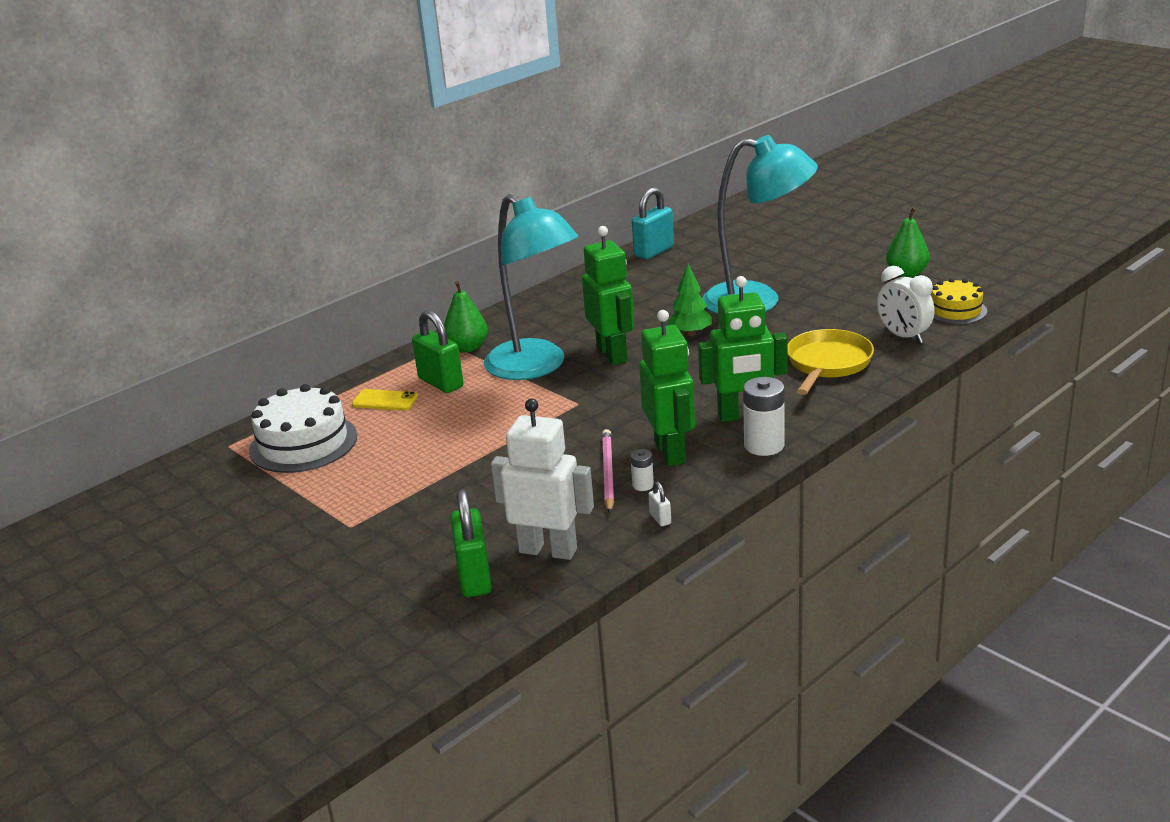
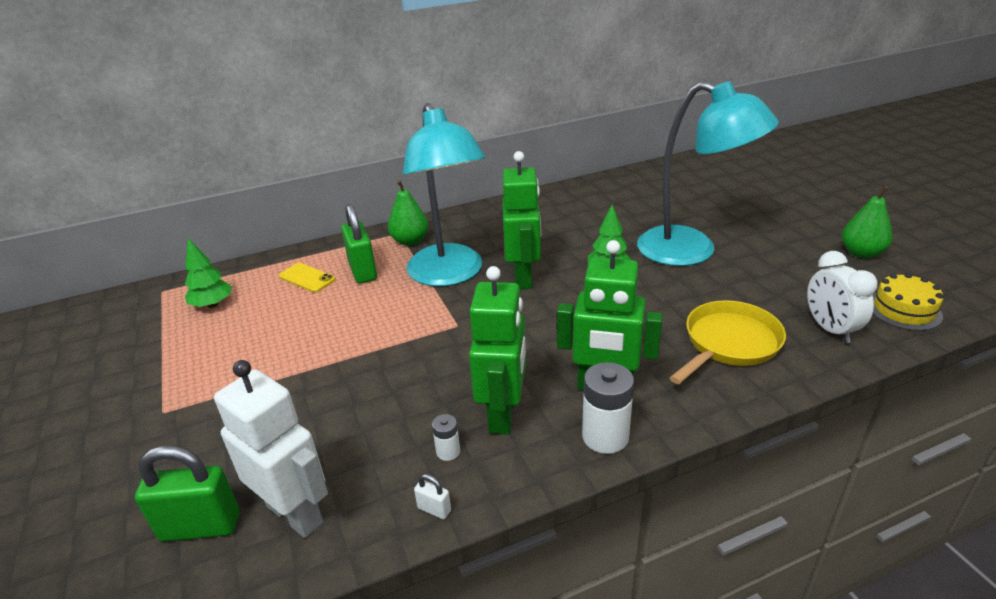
camera: 20 degrees right, 5 degrees up
(303, 443) = (212, 304): white cake -> green tree
(474, 578) = (201, 526): green padlock -> green padlock turned 75 degrees clockwise
(608, 472) = (426, 422): pink pencil -> none
(654, 251) = (624, 181): turquoise padlock -> none
(660, 519) = (434, 509): white padlock -> white padlock turned 60 degrees counterclockwise

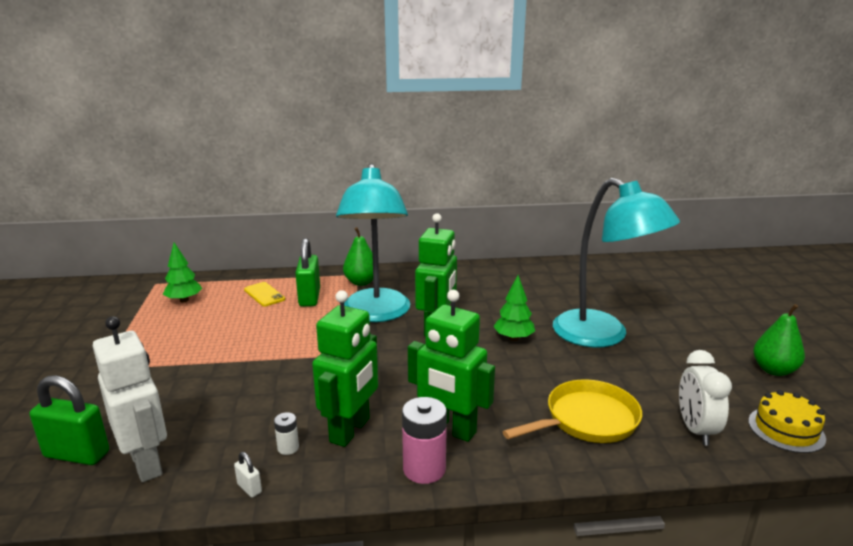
camera: 15 degrees right, 10 degrees down
(605, 436) = (424, 469): white battery -> pink battery

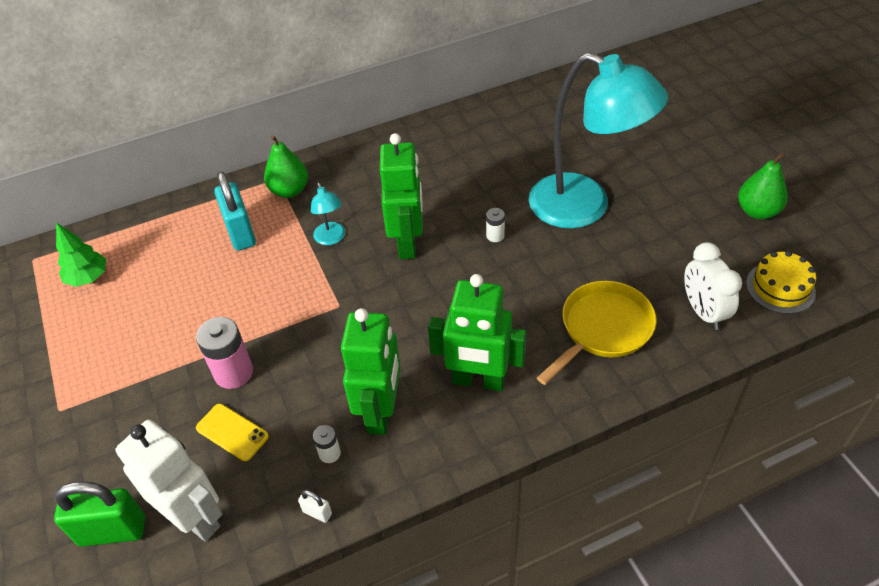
camera: 15 degrees left, 25 degrees up
(264, 294) = (183, 242): yellow phone -> yellow phone (232, 432)
(309, 298) = (240, 233): green padlock -> turquoise padlock
(376, 314) = (331, 239): turquoise lamp -> turquoise lamp, size x0.40
(424, 469) = (473, 436): pink battery -> pink battery (233, 373)
(513, 338) = (495, 236): green tree -> white battery

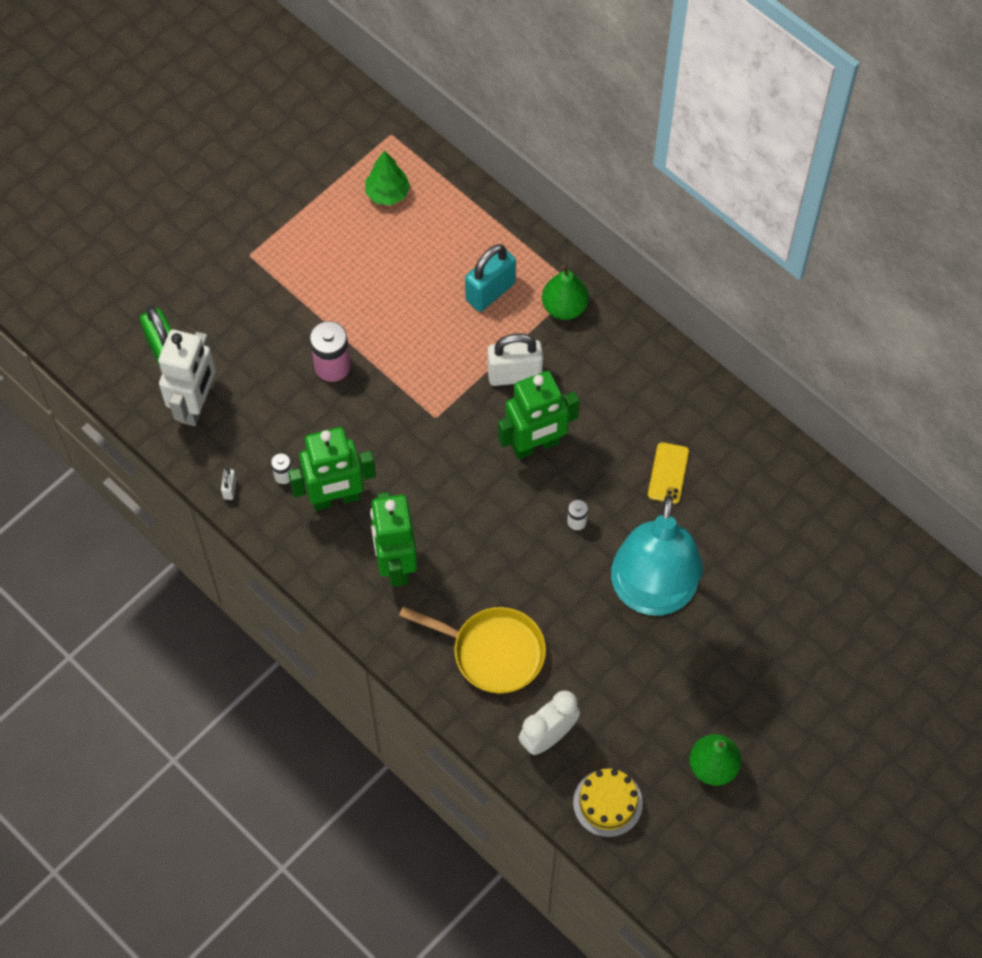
camera: 65 degrees right, 15 degrees up
(232, 432) = (276, 394): yellow phone -> yellow phone (668, 473)
(331, 239) = (514, 375): turquoise lamp -> white padlock

